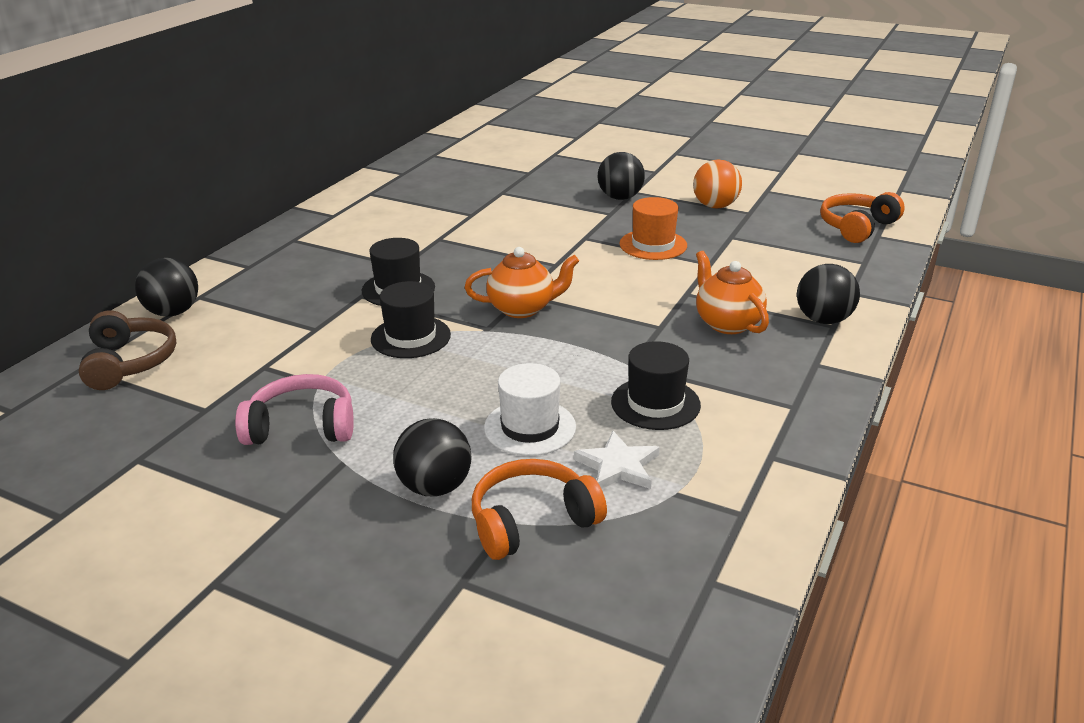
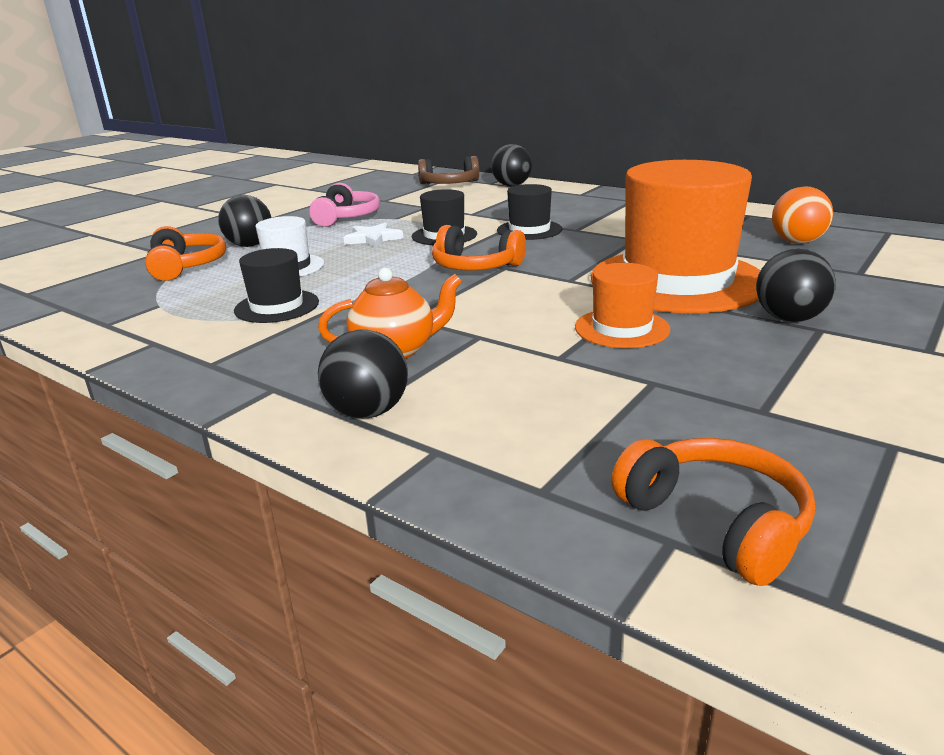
camera: 100 degrees right, 5 degrees down
(522, 308) = (475, 266): orange teapot -> orange headphones
(552, 226) = (677, 280): none -> orange hat
(618, 466) = (211, 290): white star -> white star (373, 238)
(715, 206) = (781, 383): orange ball -> orange ball (797, 242)

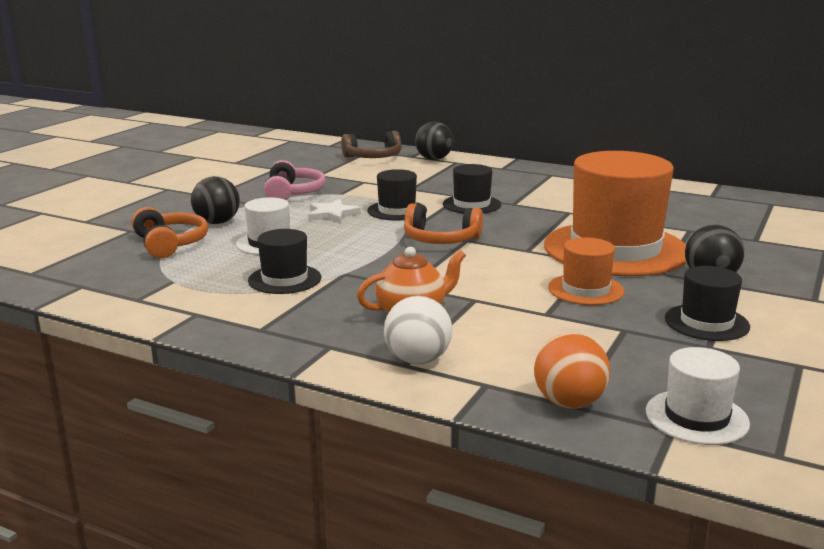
camera: 10 degrees left, 5 degrees down
(368, 412) = (418, 360): black ball -> white ball
(715, 522) = (696, 417): orange headphones -> white hat
(769, 377) = (706, 322): none -> black hat
(797, 242) = (701, 213): orange ball -> orange ball (569, 403)

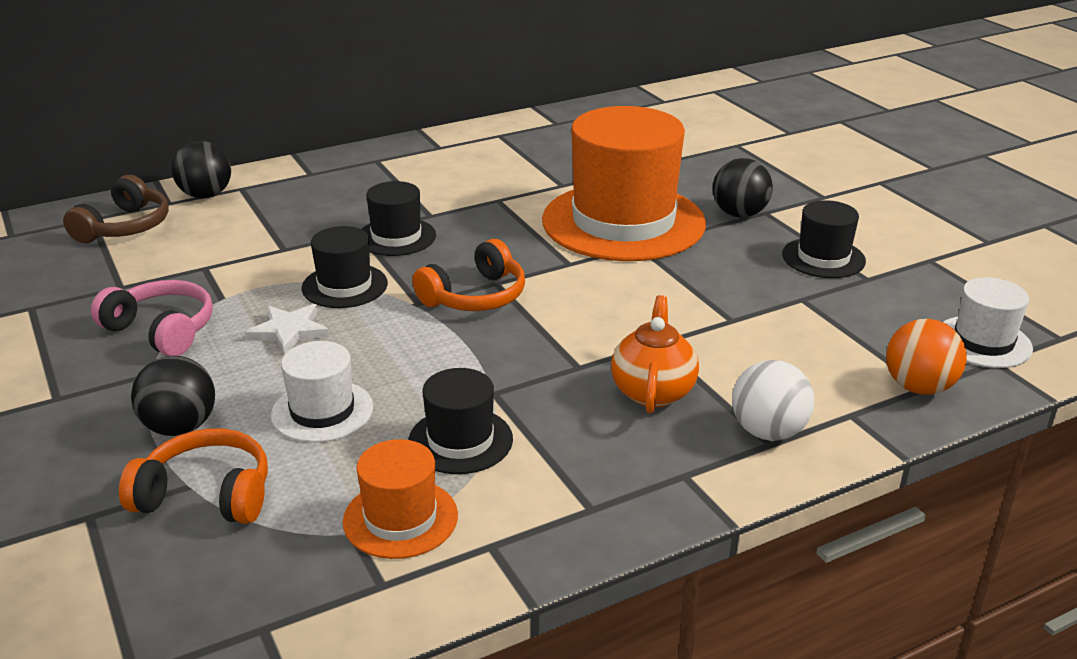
camera: 55 degrees left, 10 degrees up
(585, 289) = (699, 277): orange hat -> orange hat (400, 518)

